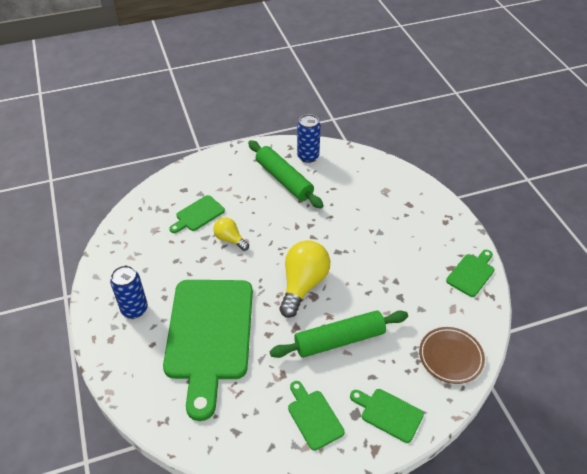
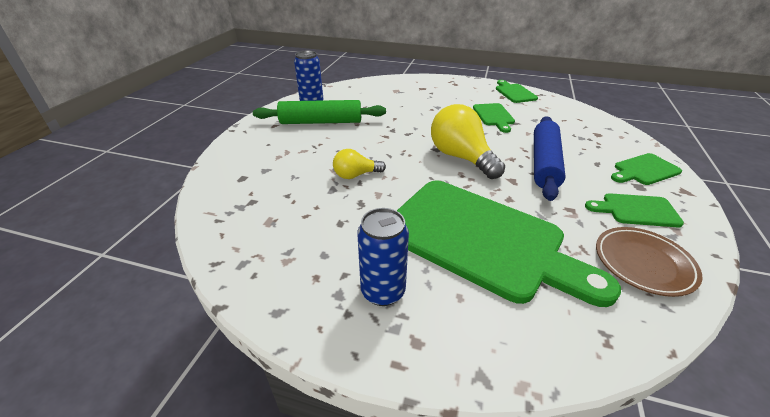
camera: 55 degrees left, 10 degrees down
(198, 215) = (293, 182): green cutting board -> green cutting board (494, 116)
(339, 340) = (544, 163): green rolling pin -> blue rolling pin
(450, 357) = (592, 125): brown plate -> brown plate (643, 263)

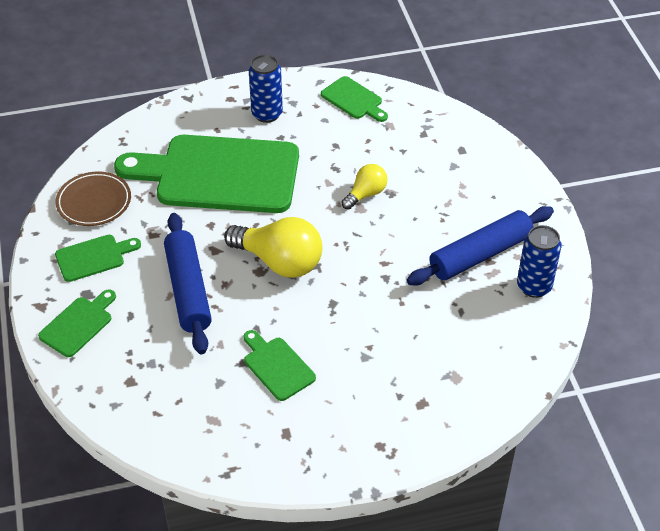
camera: 150 degrees right, 10 degrees up
(321, 122) = (480, 254): green rolling pin -> blue rolling pin
(514, 92) = (271, 458): green cutting board -> green cutting board (354, 100)

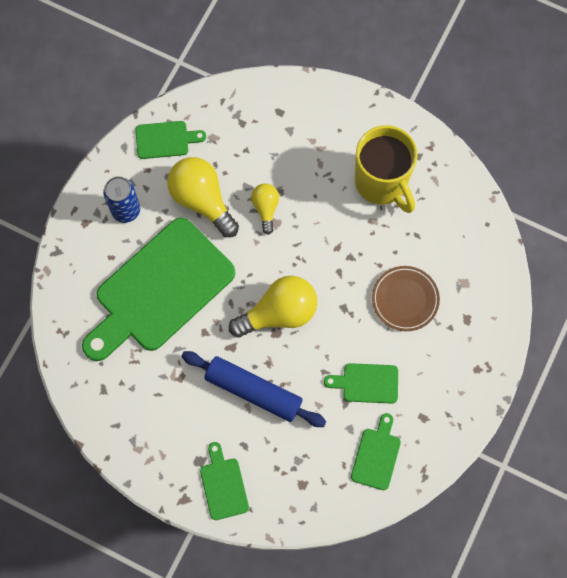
camera: 50 degrees left, 25 degrees up
(94, 202) = (111, 396): brown plate -> brown plate (405, 299)
(94, 257) = (167, 433): green cutting board -> green cutting board (376, 455)
(327, 152) = (202, 200): none -> yellow light bulb
(480, 254) = (381, 183): blue rolling pin -> yellow mug
(534, 286) = (435, 174): blue can -> none

